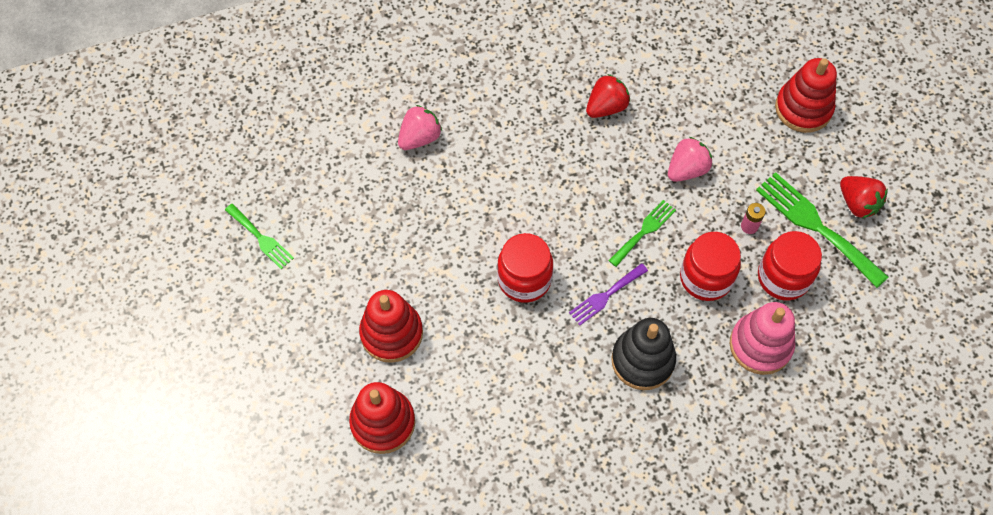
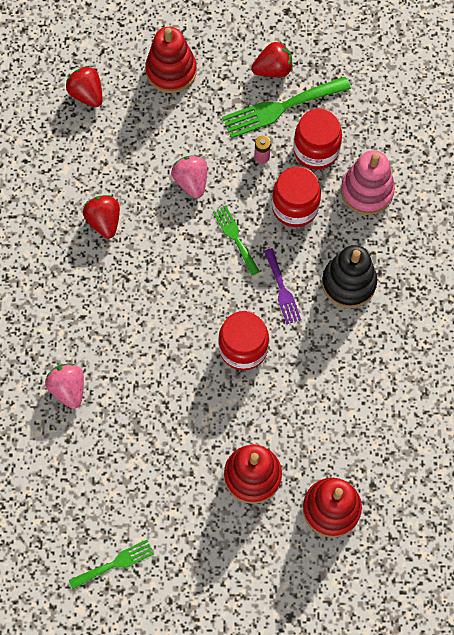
camera: 70 degrees left, 5 degrees up
(736, 44) = (87, 94): none -> red strawberry

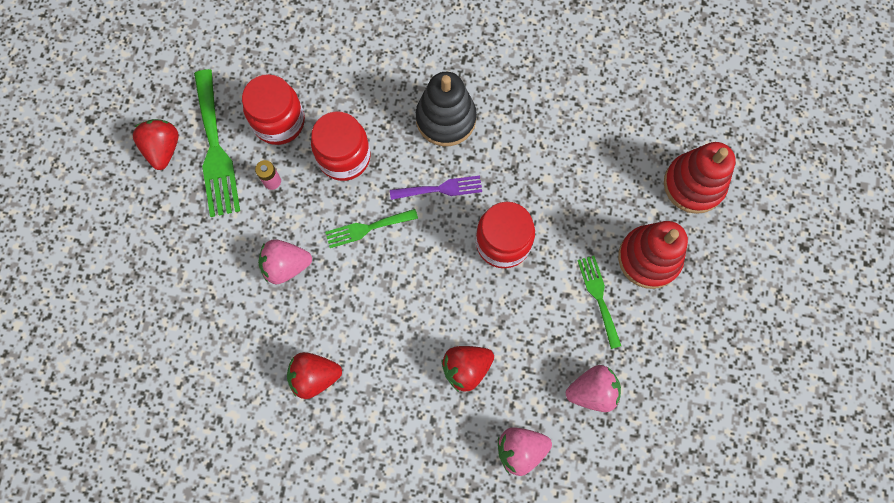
camera: 80 degrees left, 5 degrees up
(87, 94) = (136, 373): red strawberry -> red strawberry (466, 368)
(115, 563) = (732, 424): green fork -> green fork (598, 297)
(125, 440) = (592, 391): none -> pink strawberry
(171, 71) = (132, 265): red stacking toy -> none
(367, 191) = (341, 79): pink stacking toy -> none

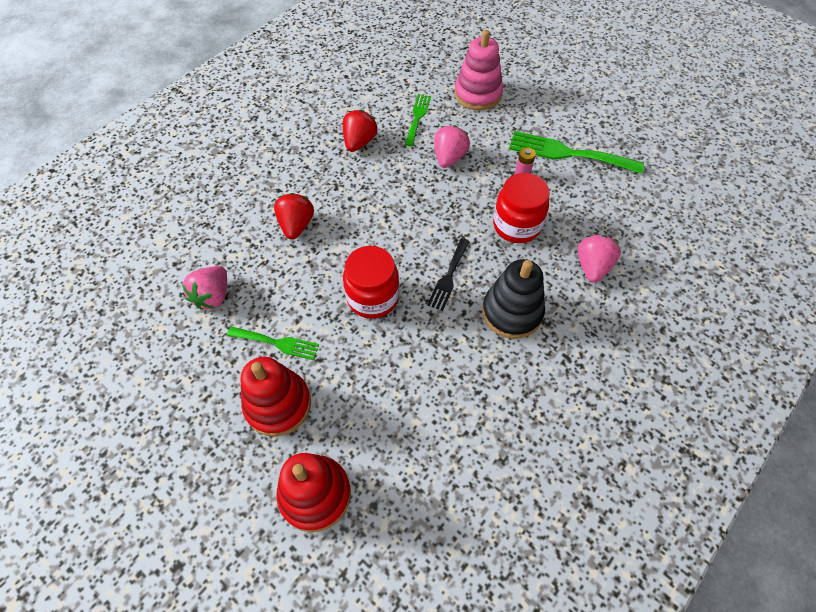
camera: 120 degrees right, 15 degrees down
(163, 149) = (584, 126): red strawberry -> none
(164, 286) = (477, 94): none -> pink stacking toy
(279, 122) = (572, 198): red jar -> none
(367, 228) = (446, 214): green fork -> green fork (417, 117)
(440, 189) = (448, 277): purple fork -> black fork
(520, 450) = (215, 229): pink strawberry -> pink strawberry (592, 267)

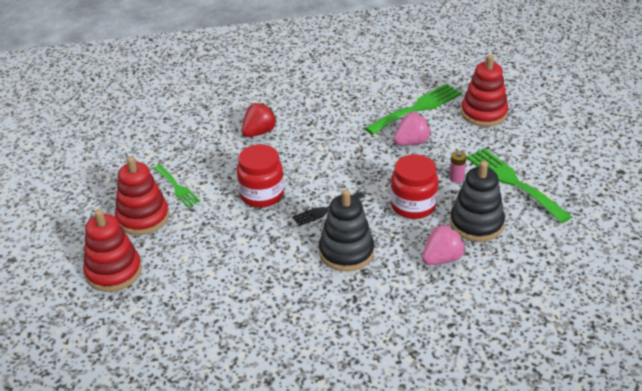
camera: 40 degrees right, 20 degrees down
(213, 296) = (168, 145): pink strawberry -> none
(359, 142) = (356, 105): red strawberry -> none
(417, 117) = (417, 108): green fork -> green fork, size x1.72
(477, 94) = (483, 113): pink stacking toy -> red stacking toy
(582, 213) = (476, 223): none -> black stacking toy

